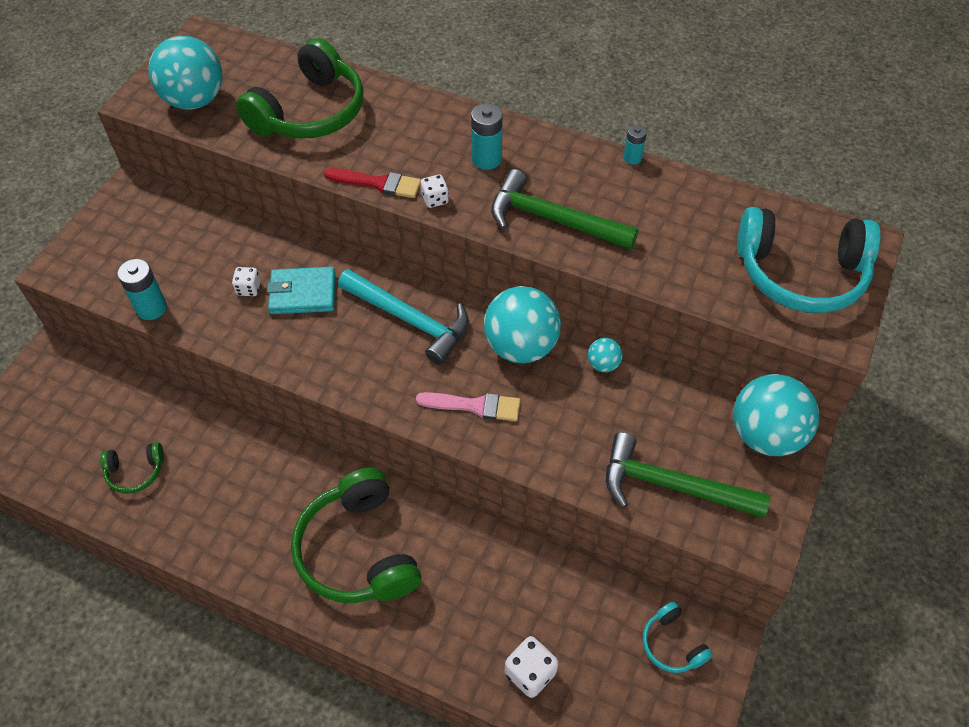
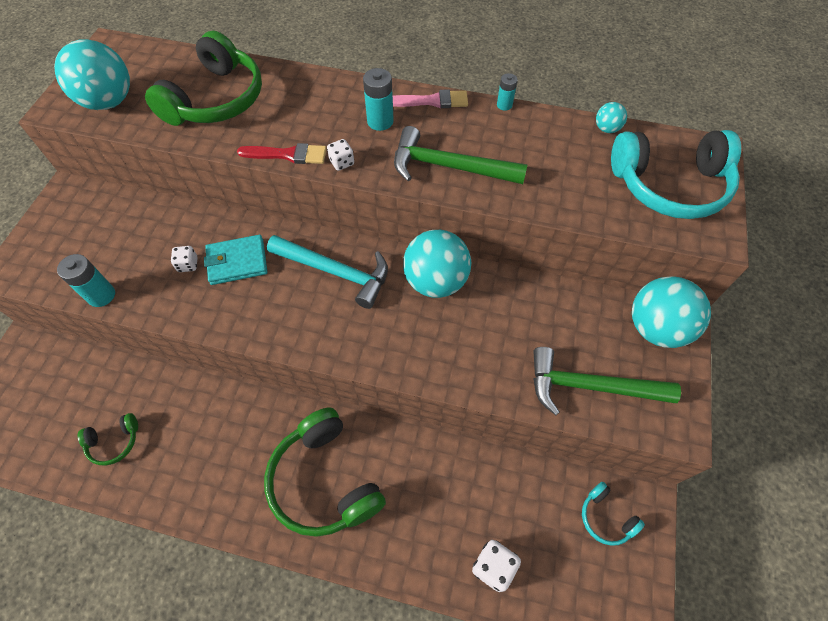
camera: 10 degrees left, 5 degrees up
(474, 406) = (406, 341): pink brush -> pink brush (432, 101)
(603, 364) = (508, 286): turquoise ball -> turquoise ball (606, 129)

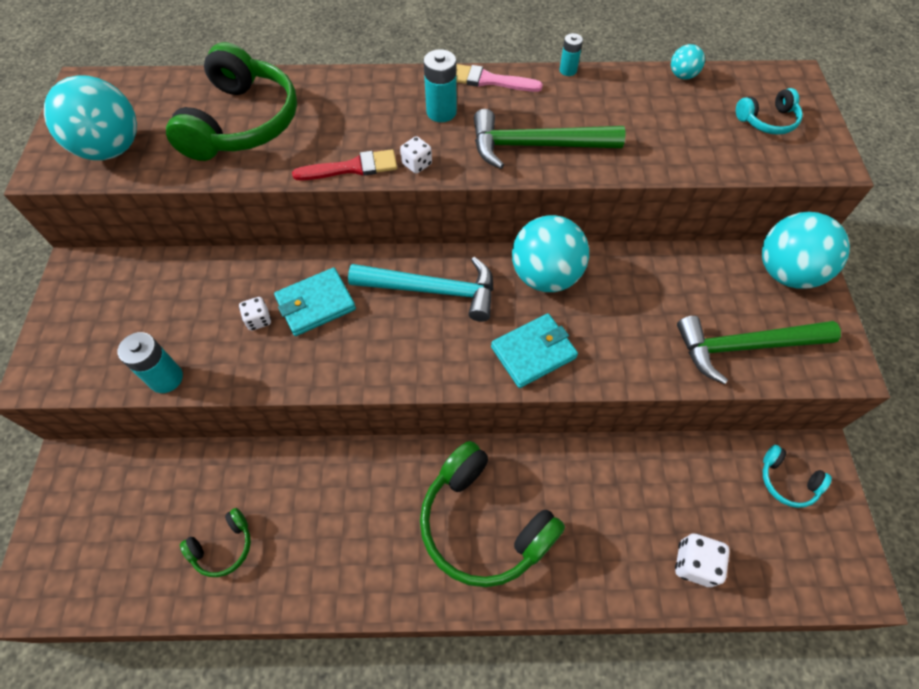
camera: 15 degrees left, 0 degrees up
(400, 345) = (533, 352): none -> turquoise wallet
(432, 101) = (489, 80): pink brush -> pink brush turned 150 degrees counterclockwise
(669, 186) = (767, 121): turquoise headphones -> turquoise headphones, size x0.48

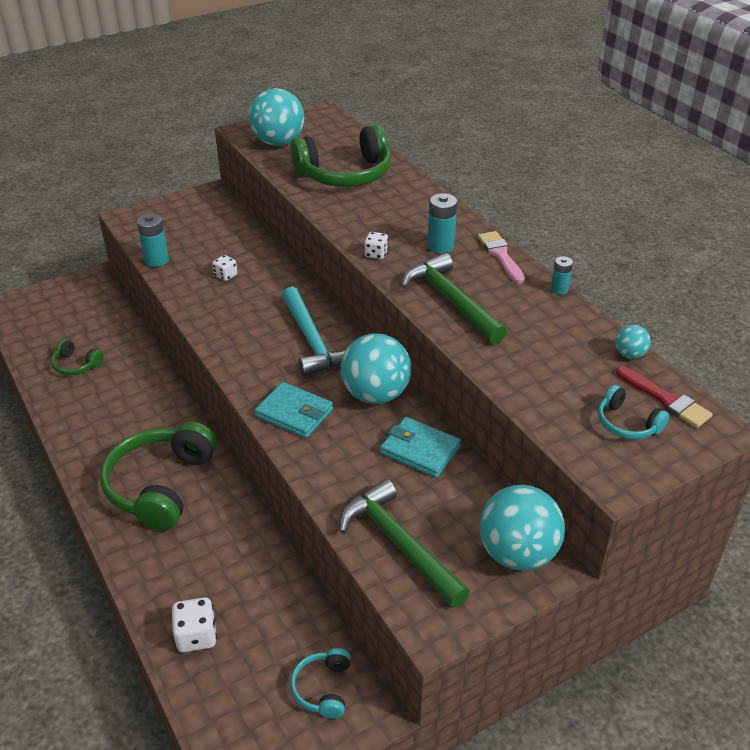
camera: 60 degrees right, 20 degrees down
(316, 304) = (257, 293): turquoise wallet -> turquoise wallet (420, 450)
(352, 168) = (346, 230): red brush -> red brush (665, 399)

